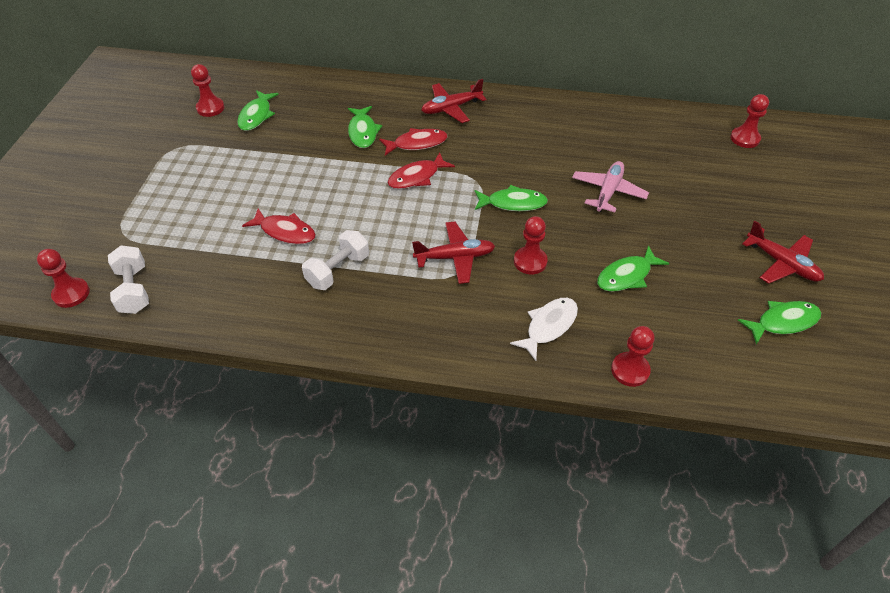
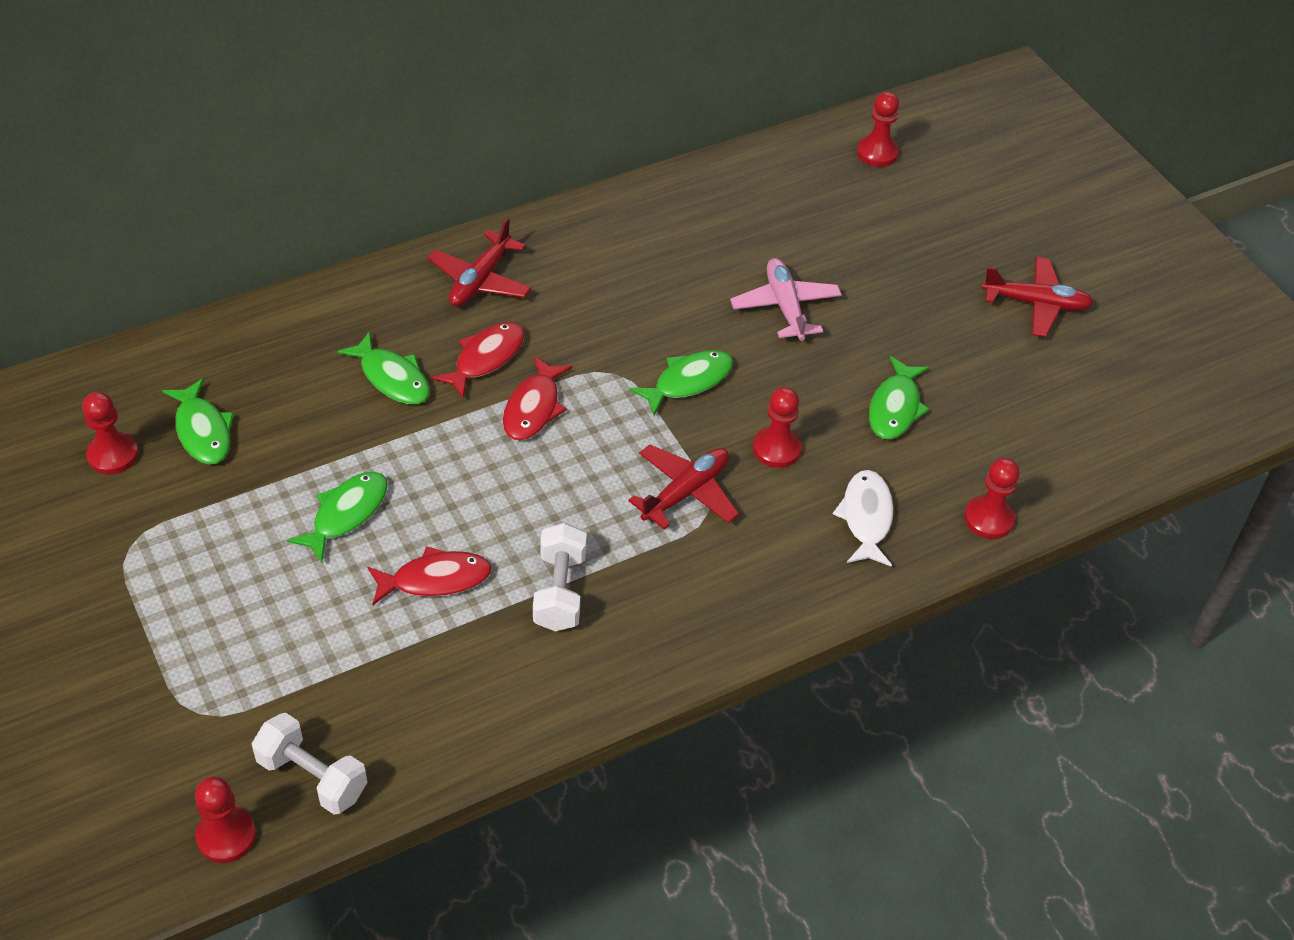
camera: 40 degrees left, 0 degrees up
(783, 322) = (1088, 375): green fish -> green fish (346, 514)

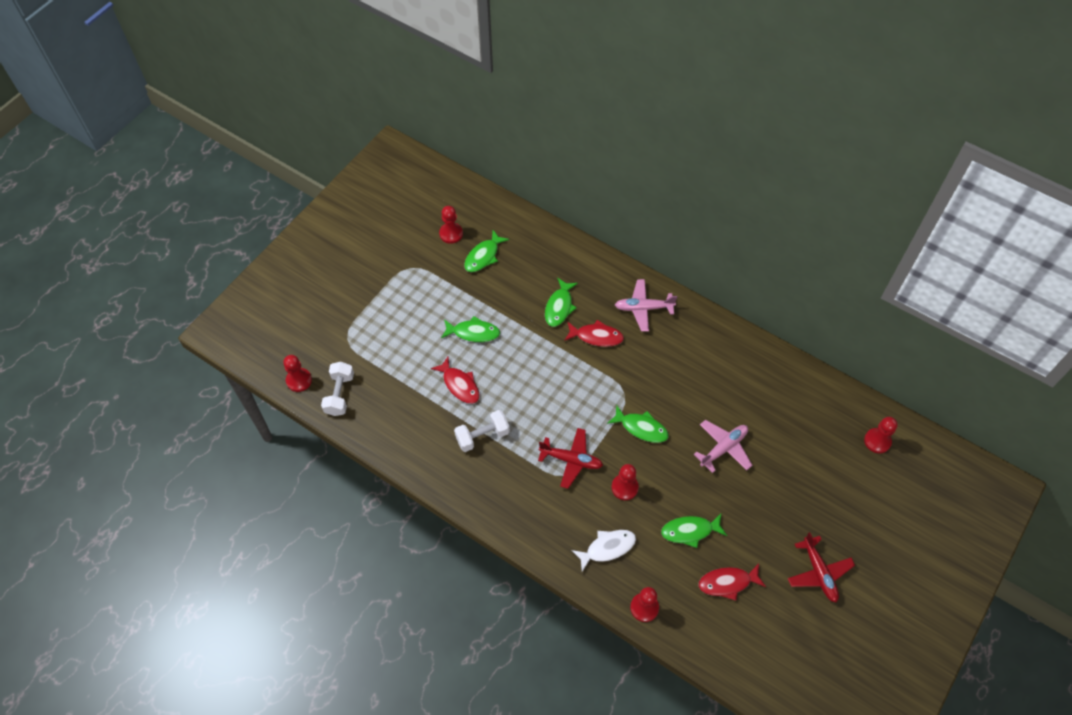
camera: 65 degrees right, 10 degrees up
(480, 280) = (643, 308): red plane -> pink plane
(533, 408) = (580, 371): red fish -> red fish (727, 583)

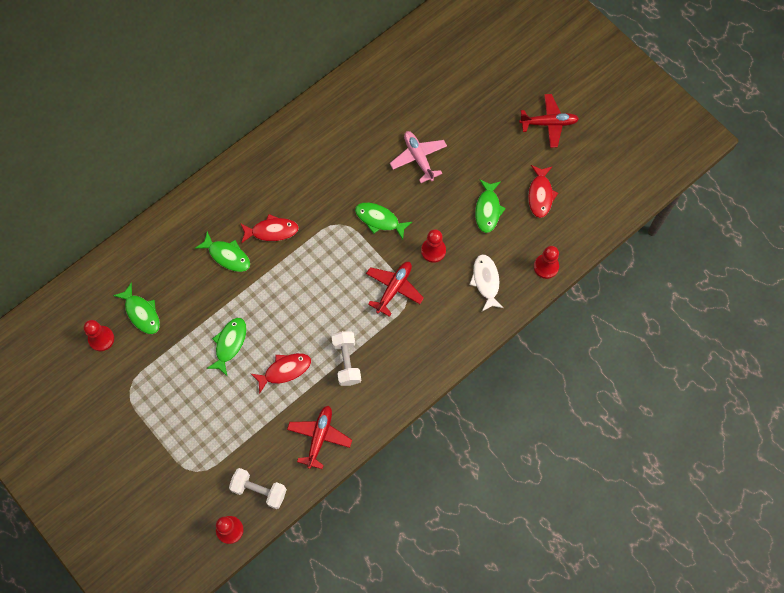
camera: 75 degrees left, 10 degrees up
(401, 431) = (319, 437): none -> red plane
(596, 336) = (272, 231): red fish -> red fish turned 60 degrees clockwise
(641, 428) = (379, 220): green fish -> green fish turned 105 degrees counterclockwise
(643, 308) = (254, 180): pink plane -> none
(877, 441) = (446, 37): red pawn -> none

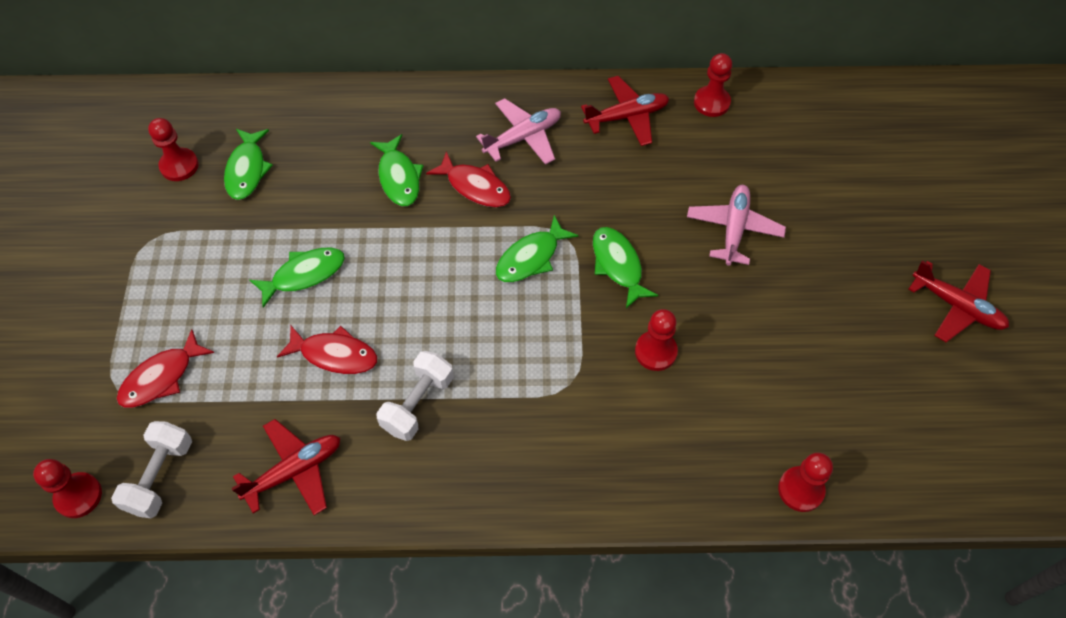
camera: 40 degrees right, 10 degrees down
(259, 490) = (160, 476): white dumbbell -> white dumbbell turned 45 degrees clockwise
(271, 184) = (523, 137): none -> pink plane
(350, 92) = (711, 102): none -> red pawn
(394, 288) = (561, 360): red plane -> red plane (627, 117)
(486, 281) = (695, 444): white fish -> none
(487, 210) = (776, 354): green fish -> green fish (531, 257)
(540, 195) = (870, 388): red fish -> red fish (161, 377)

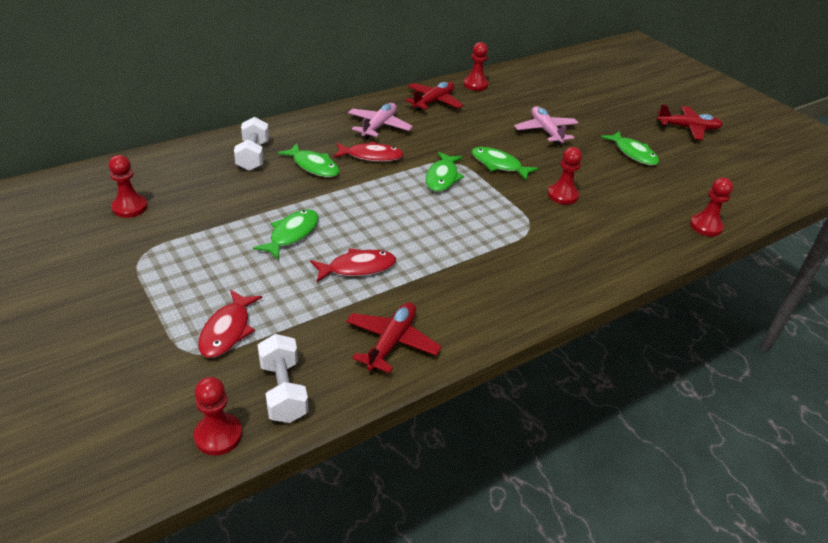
camera: 35 degrees left, 20 degrees down
(247, 170) = (191, 194): green fish -> green fish (633, 153)
(418, 404) = (444, 272): white dumbbell -> white dumbbell (253, 156)

